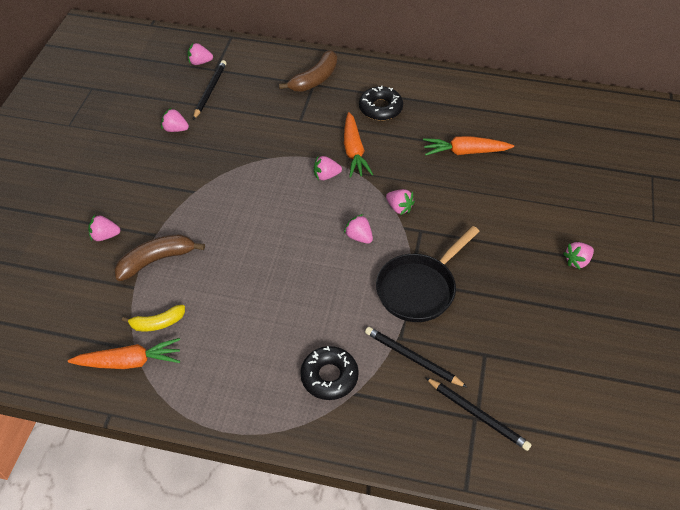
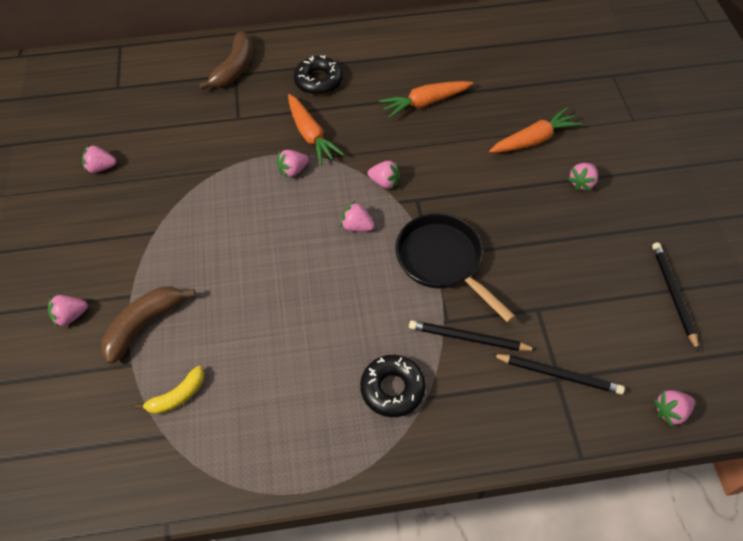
camera: 20 degrees left, 5 degrees up
(129, 361) = (164, 452): orange carrot -> orange carrot (534, 140)
(200, 62) = (96, 84): pink strawberry -> pink strawberry (670, 411)
(210, 91) = (122, 113): black pencil -> black pencil (673, 295)
(419, 288) = (443, 261): black pan -> black pan turned 120 degrees clockwise

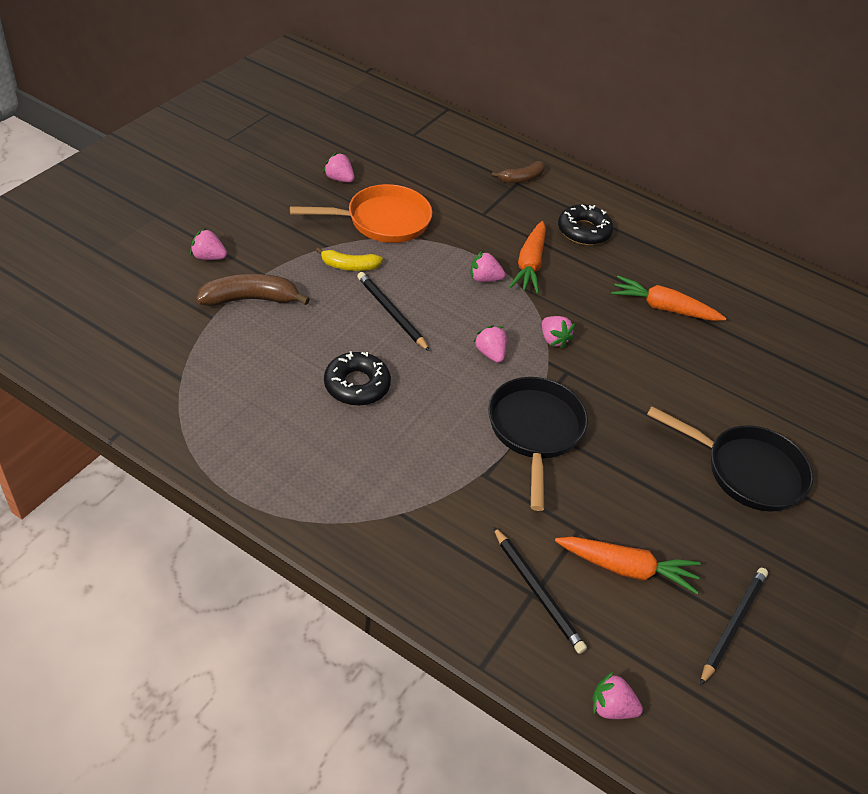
camera: 35 degrees right, 10 degrees down
(172, 179) = (382, 221): none -> orange pan
(177, 396) = (218, 361): yellow banana -> yellow banana (349, 266)
(234, 68) = (521, 178): brown banana -> brown banana, size x0.65
(392, 389) = (381, 485): black donut -> black donut (357, 385)
(468, 338) = (489, 502): black pencil -> black pencil (391, 313)
(534, 140) = (738, 405): orange carrot -> orange carrot (627, 568)
(582, 183) = (747, 471): pink strawberry -> black pan

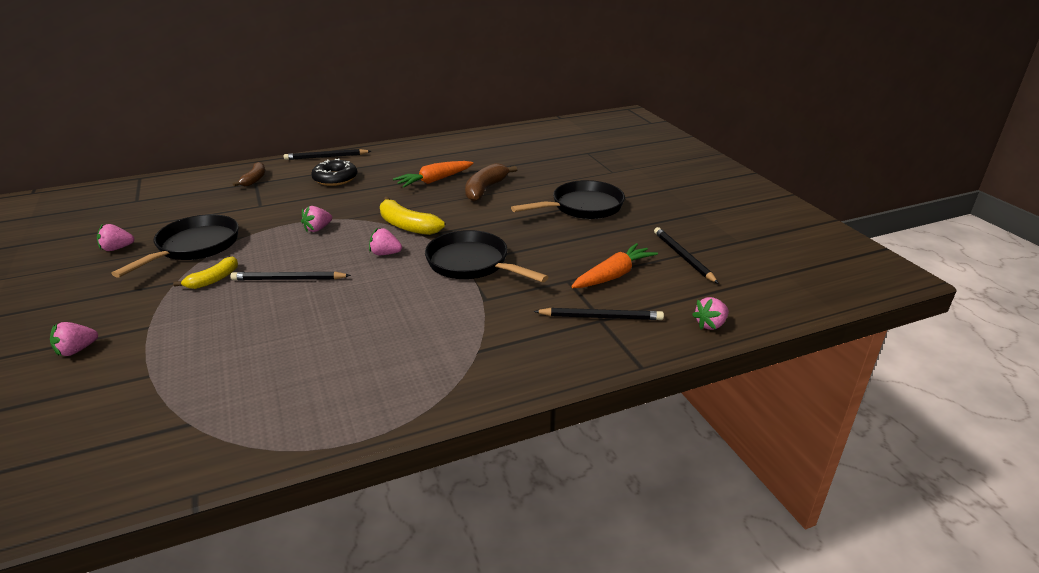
camera: 50 degrees left, 15 degrees down
(250, 299) = (164, 344): brown banana -> brown banana (485, 189)
(357, 385) = (334, 323): black donut -> none
(382, 221) = (194, 247): orange pan -> black pan
(529, 265) = (332, 208): orange carrot -> none
(553, 340) = (407, 226): pink strawberry -> yellow banana
(617, 197) = (326, 157): none -> black pencil

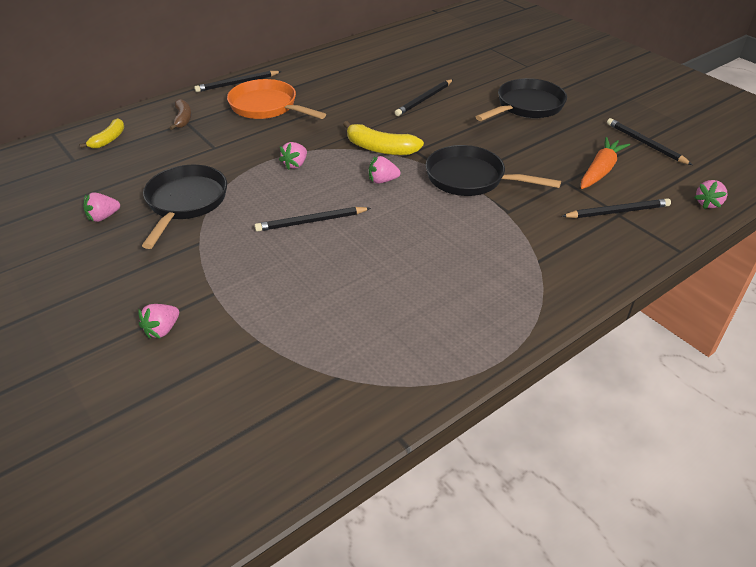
camera: 15 degrees left, 10 degrees up
(213, 280) = (236, 234): yellow banana -> yellow banana (108, 139)
(335, 178) = (267, 107): black donut -> orange pan
(434, 180) = (368, 96): orange carrot -> none
(485, 189) = (424, 99): brown banana -> black pencil

